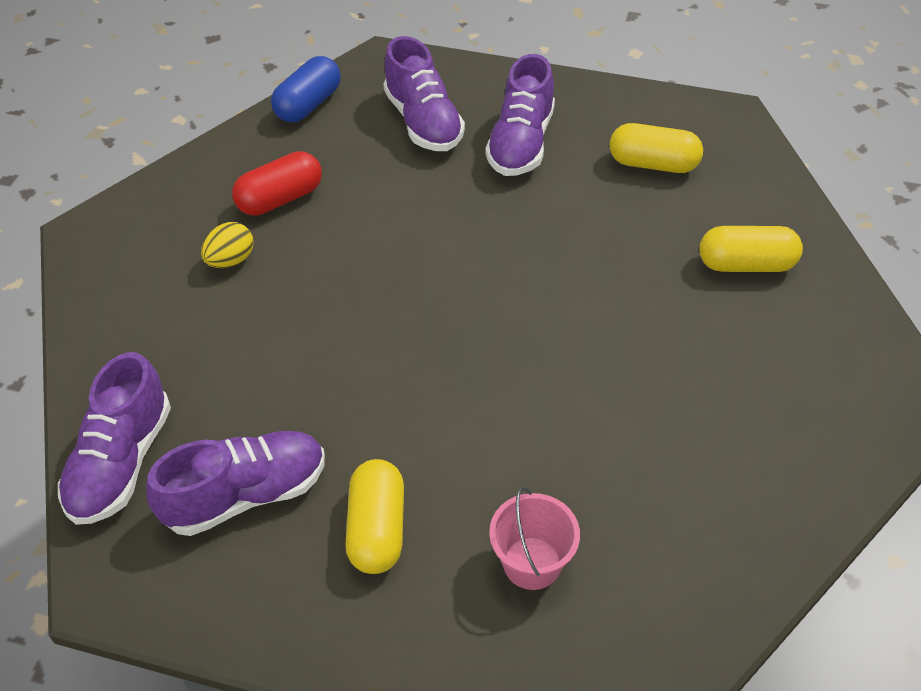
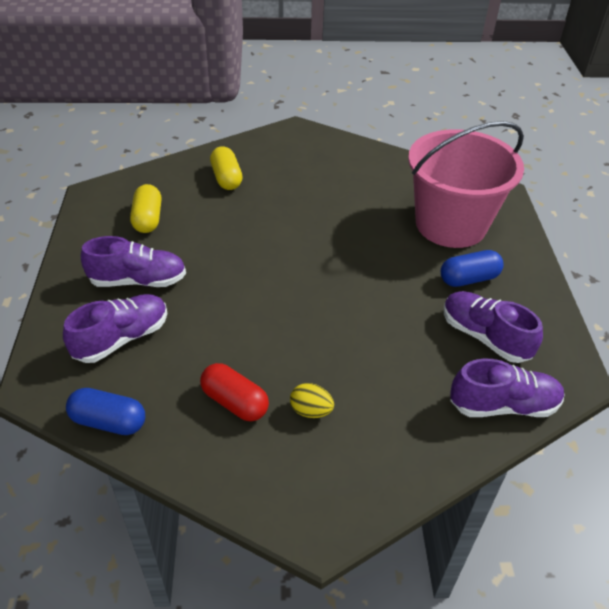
camera: 110 degrees left, 5 degrees down
(377, 529) = (469, 279): yellow capsule -> blue capsule
(532, 563) = (450, 224): pink bucket -> pink bucket, size x2.50

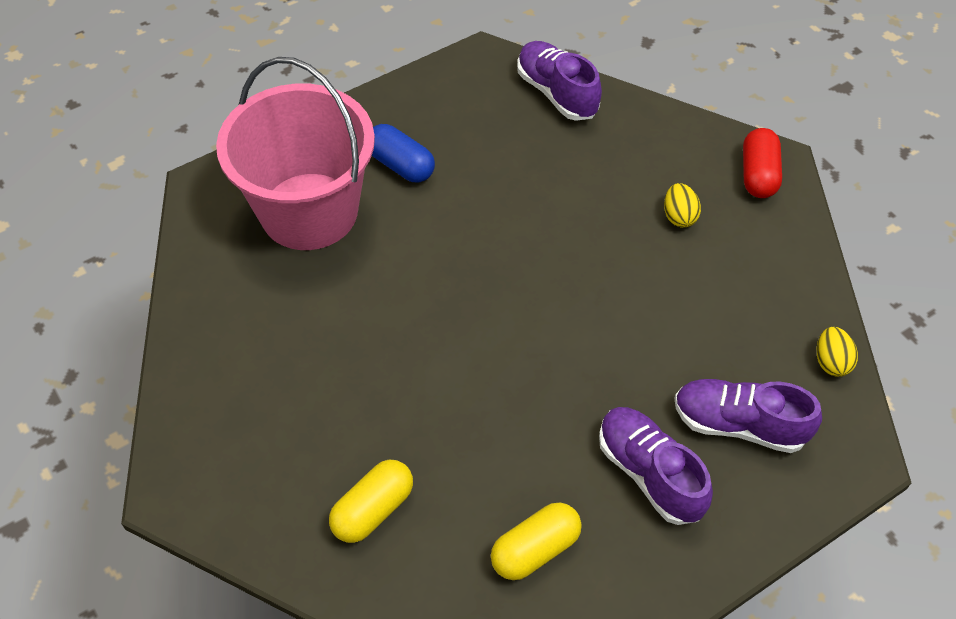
camera: 120 degrees left, 10 degrees up
(109, 421) = (831, 362): blue capsule -> yellow egg
(234, 402) = (721, 277): red capsule -> red capsule (758, 175)
(484, 337) = (480, 128): purple shoe -> none

